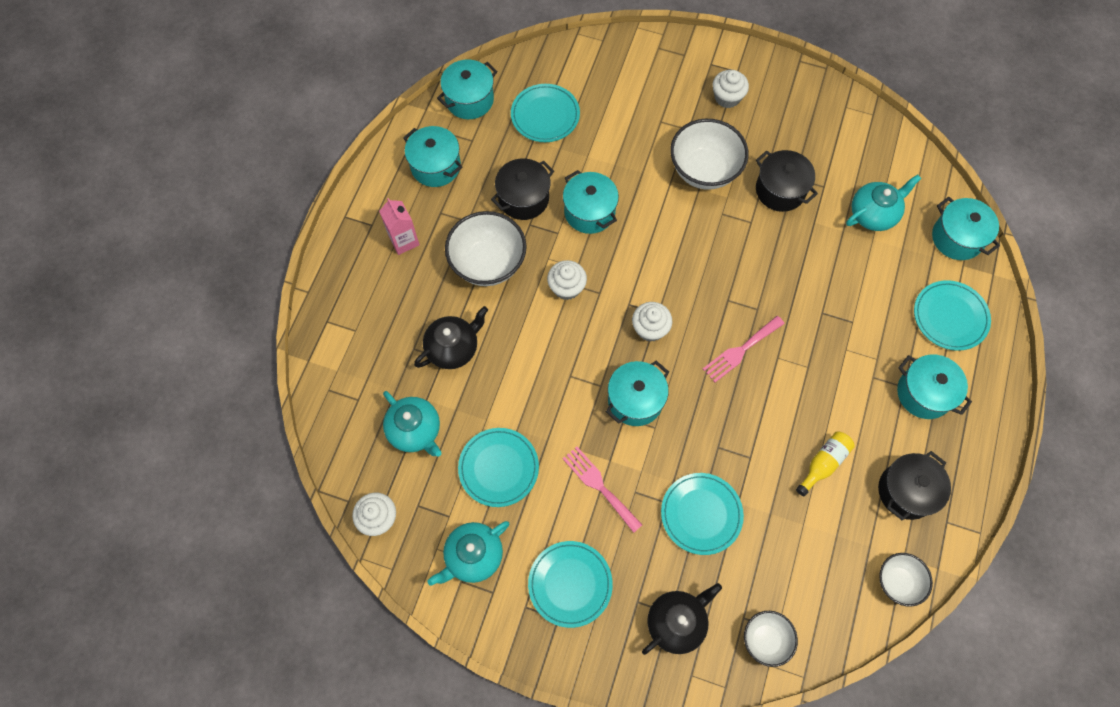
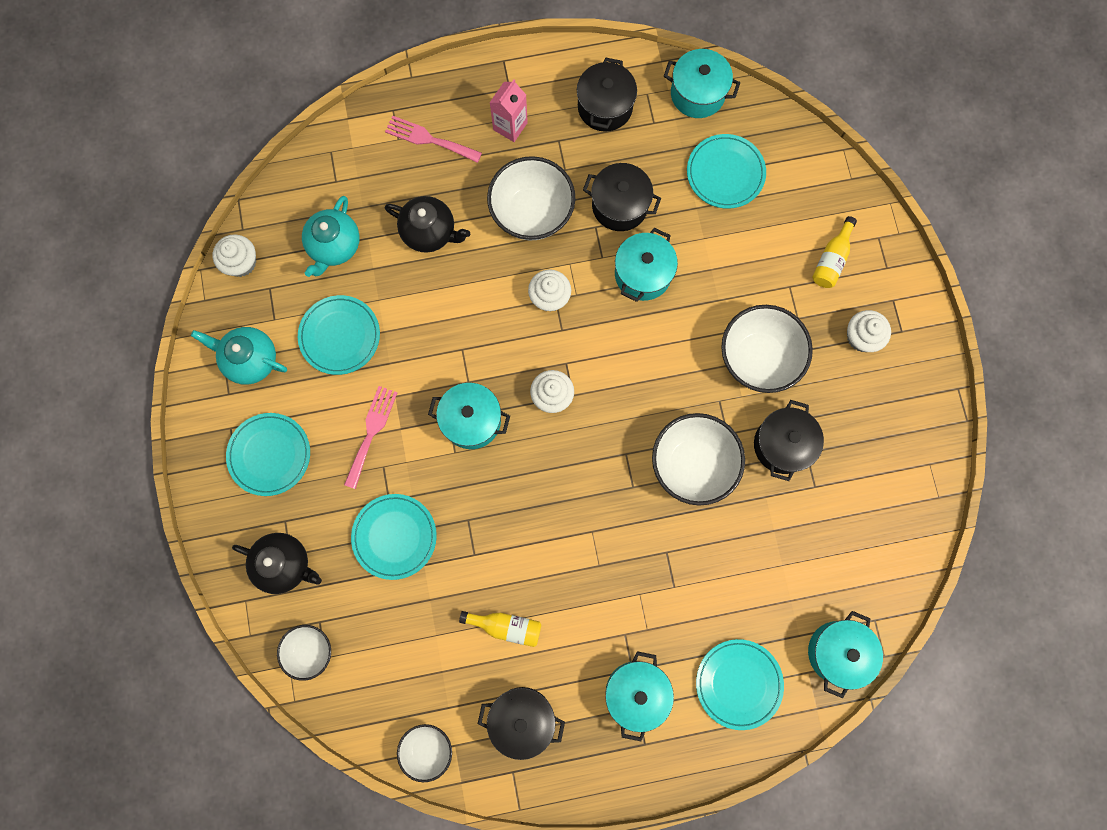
camera: 60 degrees right, 10 degrees up
(435, 166) = (605, 107): turquoise pot -> black pot
(657, 84) = (831, 259): none -> yellow bottle
(740, 350) = (578, 492): pink fork -> pink fork (429, 139)
(762, 258) = (692, 464): none -> white bowl
(873, 214) = (812, 552): turquoise teapot -> none

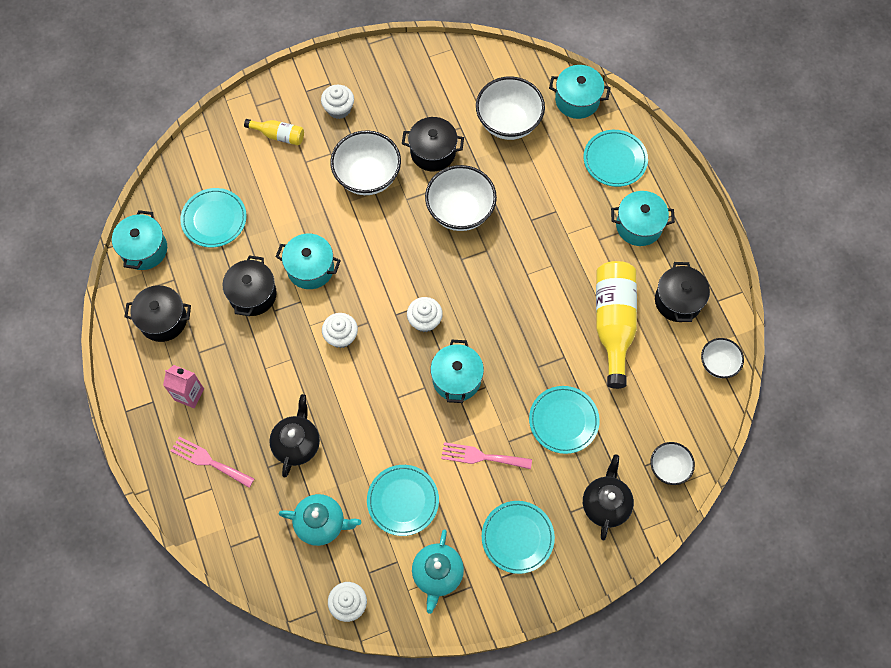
camera: 100 degrees left, 10 degrees down
(429, 139) = (209, 461): pink fork -> pink fork turned 105 degrees clockwise
(506, 626) = (613, 323): yellow bottle -> yellow bottle, size x1.97
(532, 213) = (268, 362): white bowl -> white bowl (508, 122)

